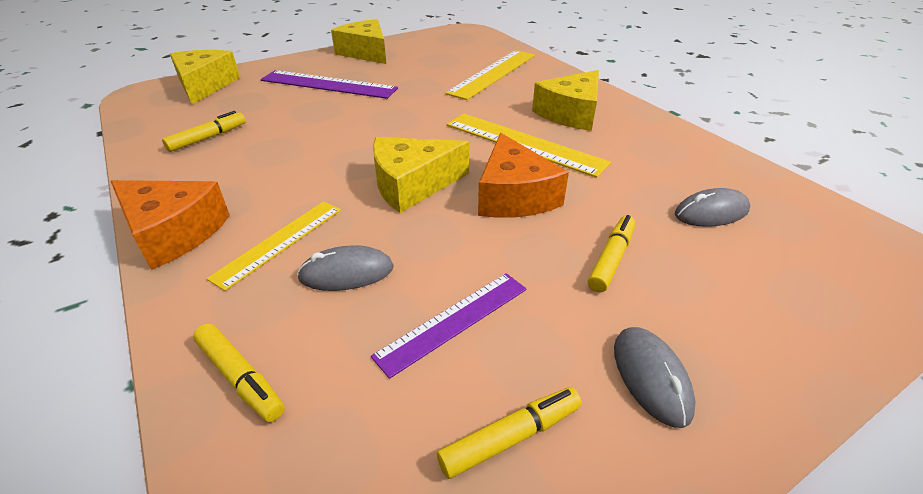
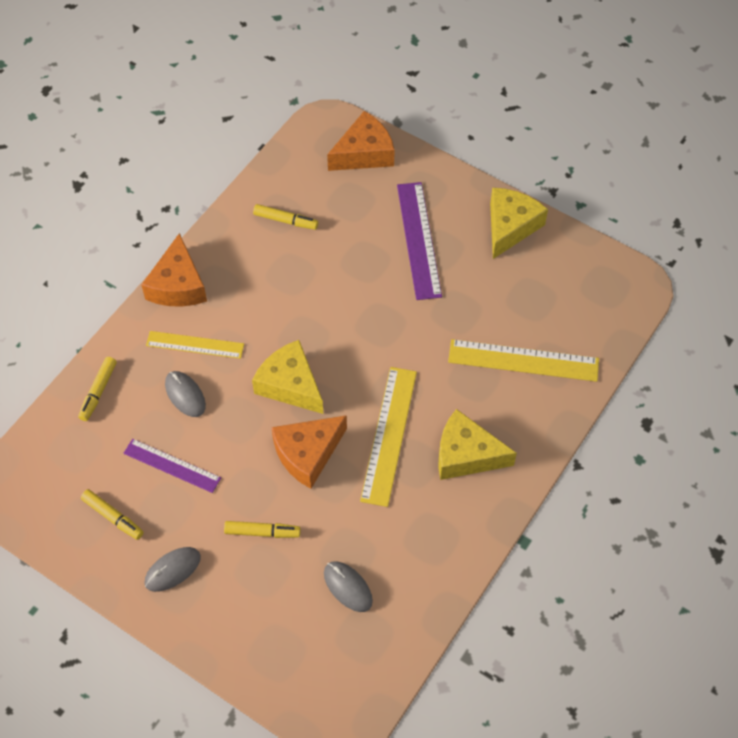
camera: 65 degrees right, 20 degrees up
(205, 85) = (364, 153): yellow cheese -> orange cheese

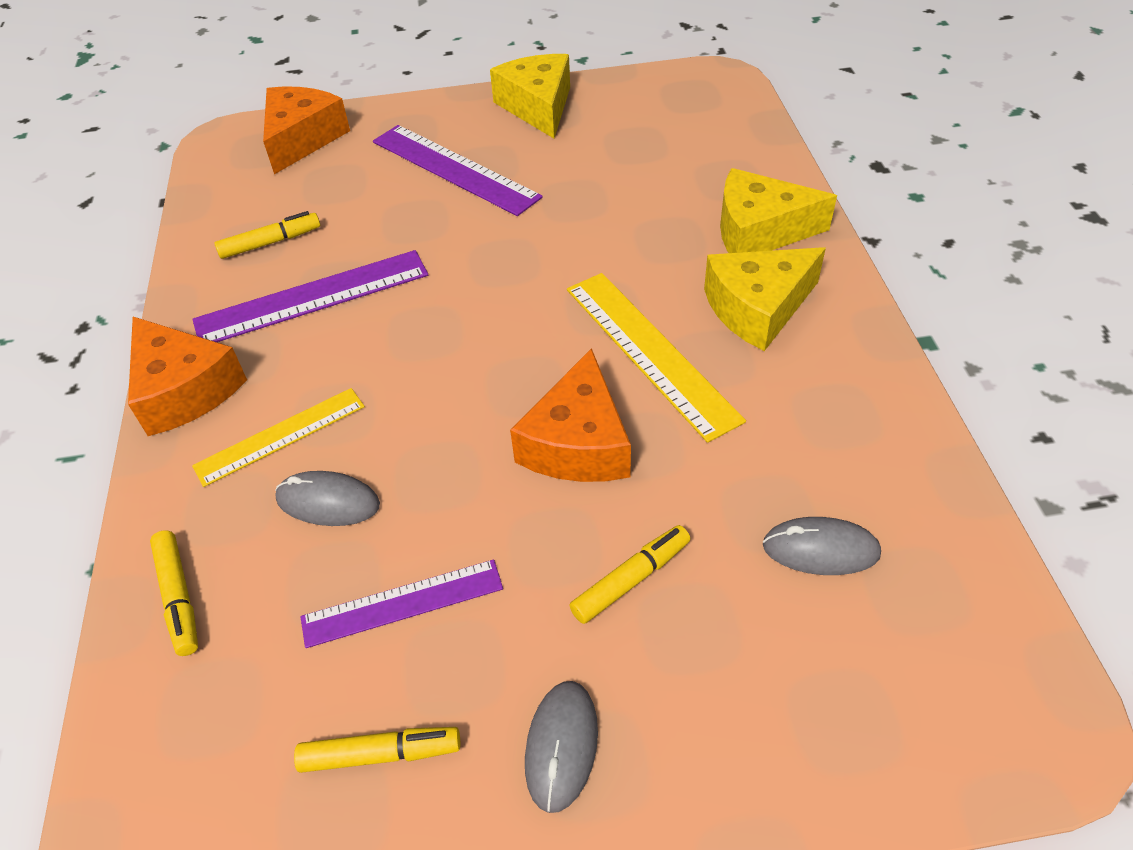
camera: 40 degrees left, 10 degrees down
(274, 274) = (312, 297): none -> purple ruler
(290, 385) = (465, 388): yellow cheese -> yellow cheese (759, 231)
(523, 360) = (698, 193): yellow ruler -> none

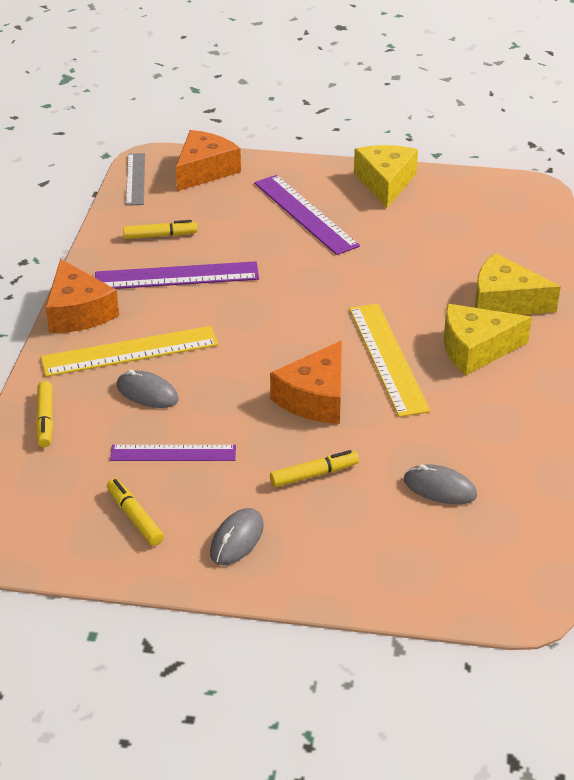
camera: 15 degrees right, 10 degrees down
(212, 169) = (135, 179): none -> grey ruler
(280, 436) = (130, 351): yellow ruler -> yellow ruler, size x1.53
(380, 753) = (135, 517): yellow marker -> yellow marker turned 135 degrees counterclockwise

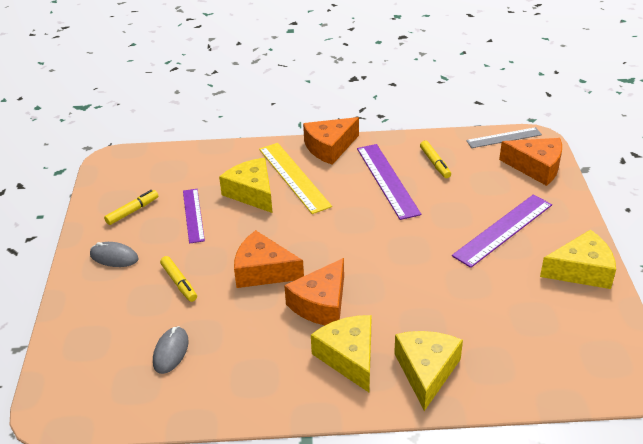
camera: 80 degrees right, 0 degrees up
(45, 419) = (218, 158): yellow marker -> none
(147, 393) = (252, 193): grey mouse -> yellow cheese
(388, 358) = (321, 304): yellow ruler -> orange cheese

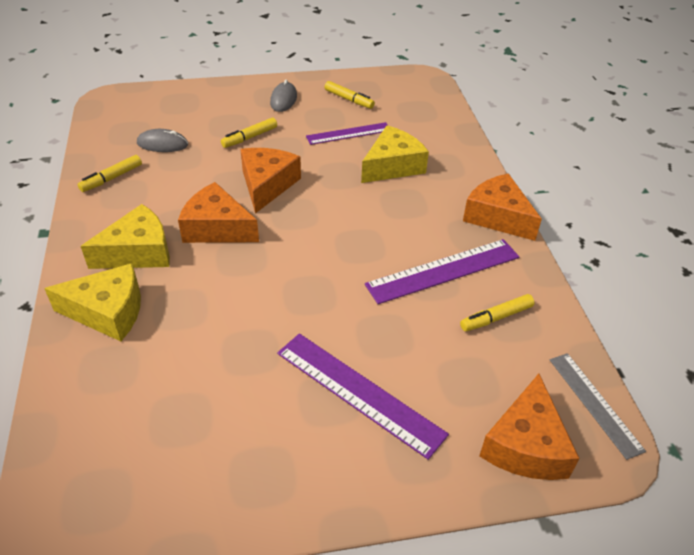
camera: 80 degrees right, 5 degrees up
(225, 390) = (112, 178): none -> yellow marker
(294, 177) = (429, 193): yellow ruler -> none
(581, 270) = (275, 487): yellow cheese -> none

